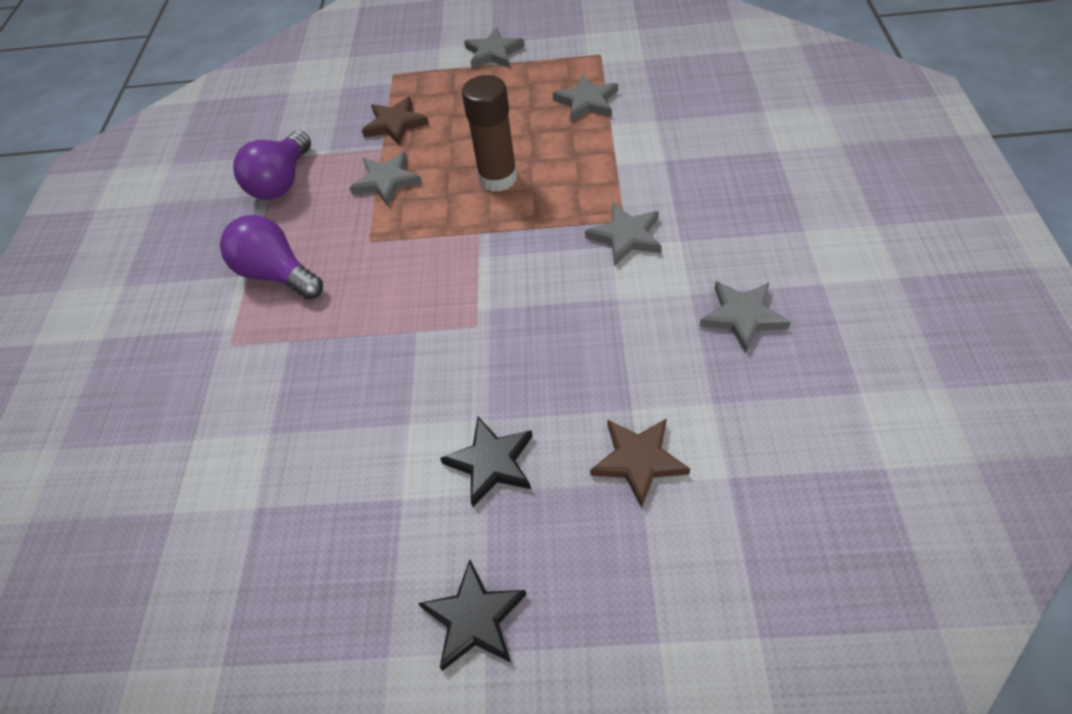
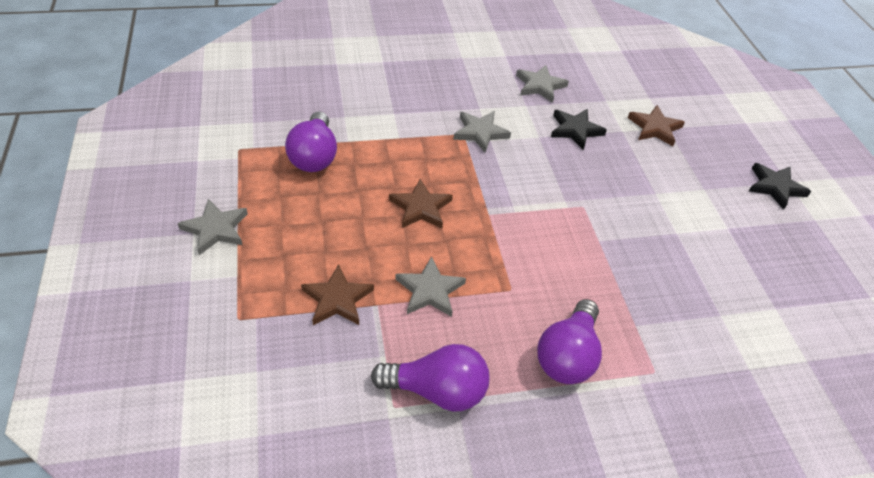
camera: 110 degrees left, 5 degrees down
(491, 462) = (684, 188): black star -> black star (575, 130)
(498, 178) = (421, 208): brown glue stick -> brown star
(586, 102) = (314, 156): grey star -> purple light bulb

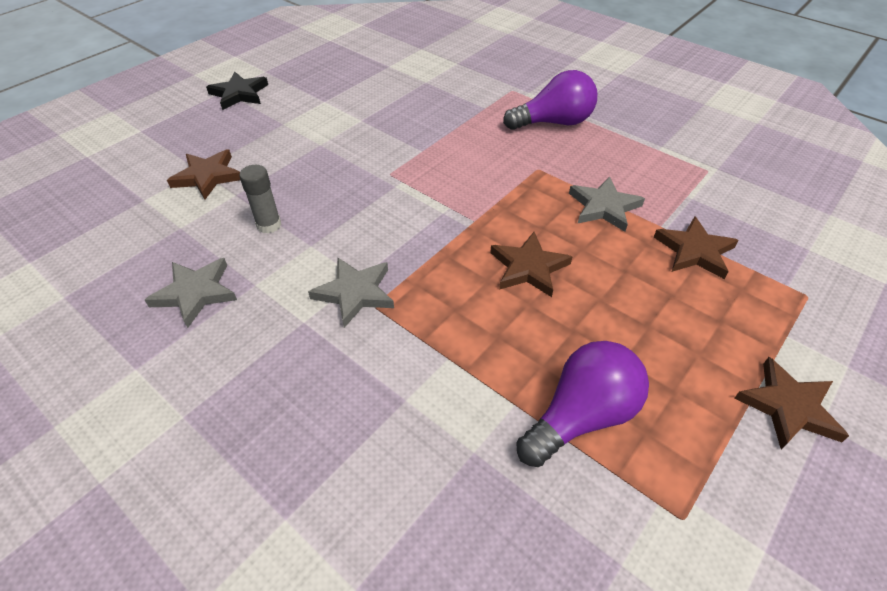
camera: 125 degrees left, 0 degrees up
(215, 229) = (788, 406): grey star -> brown star
(437, 390) = (667, 159): purple light bulb -> none
(575, 130) = (269, 225): black star -> grey glue stick

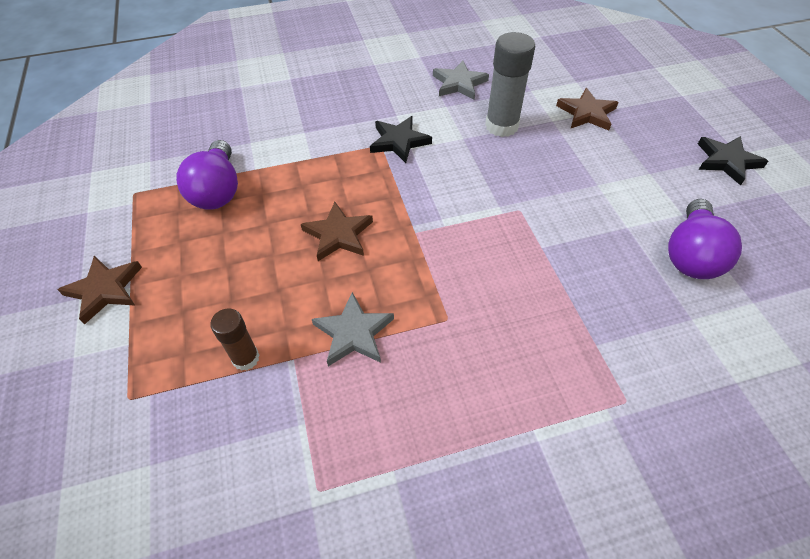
camera: 125 degrees right, 5 degrees up
(269, 225) = (501, 126): grey glue stick -> grey glue stick, size x1.71
(355, 293) = (399, 141): grey star -> black star
(553, 123) = (521, 394): purple light bulb -> purple light bulb (691, 255)
(694, 251) = (246, 358): brown star -> brown glue stick

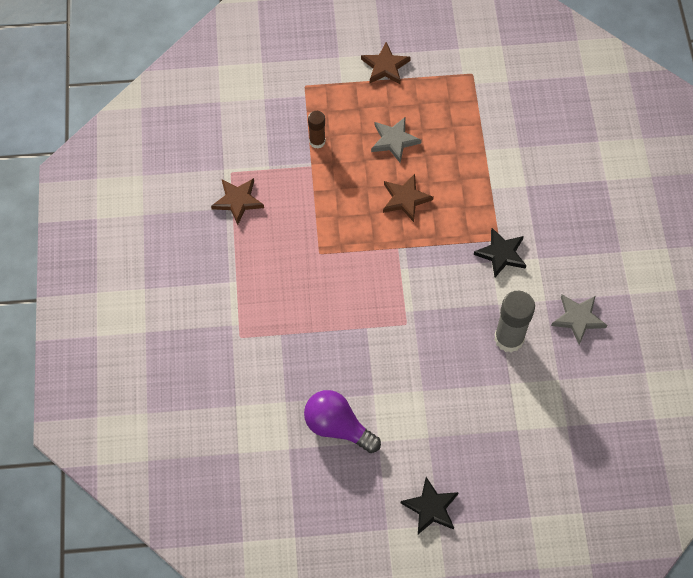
camera: 100 degrees right, 10 degrees up
(217, 190) = (465, 125): purple light bulb -> none
(353, 333) = (321, 199): grey star -> grey star (394, 140)
(586, 113) = (516, 416): brown star -> brown star (238, 201)

